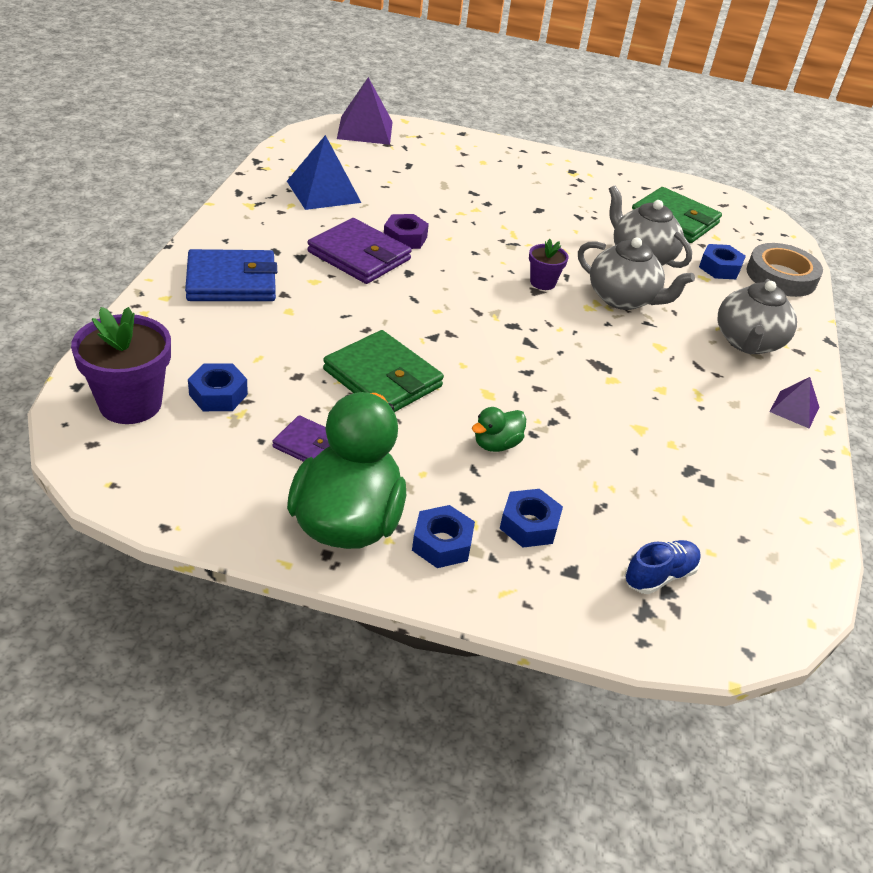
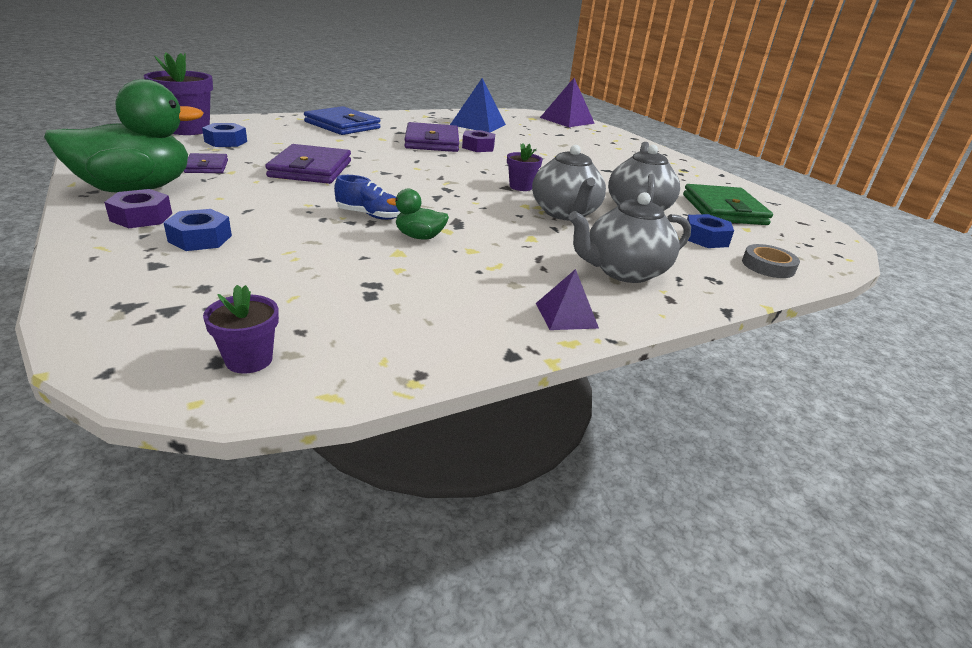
camera: 50 degrees right, 10 degrees down
(383, 378) = (311, 169): green wallet -> purple wallet
(442, 543) = (141, 217): blue nut -> purple nut
(496, 444) = (289, 210): green duck -> green duck (419, 237)
(659, 576) = (189, 301): blue shoe -> blue shoe (370, 215)
(770, 579) = (249, 360): none -> purple flower pot
(781, 276) = (768, 266): grey tape -> grey tape, size x0.61

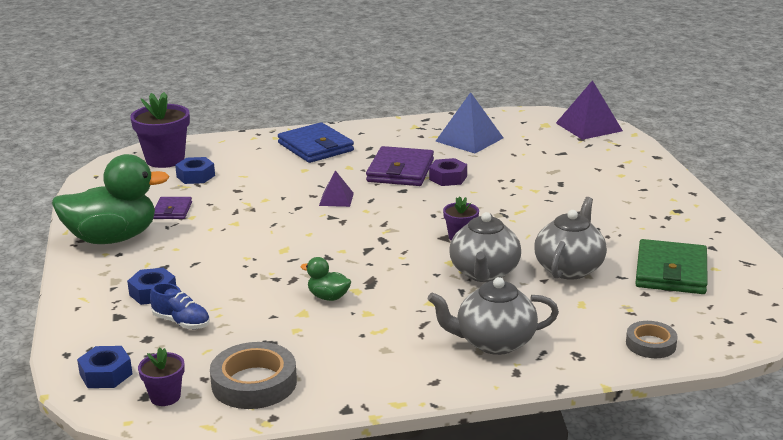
camera: 20 degrees right, 5 degrees down
(141, 217) = (113, 269): purple nut -> none
(311, 169) = (263, 213): purple wallet -> none
(370, 215) = (295, 272): blue shoe -> blue shoe (181, 322)
(373, 331) = (254, 383): none -> grey tape
(566, 315) = (410, 381): purple pyramid -> purple pyramid (336, 199)
(705, 238) = (612, 309): blue nut -> blue nut (106, 374)

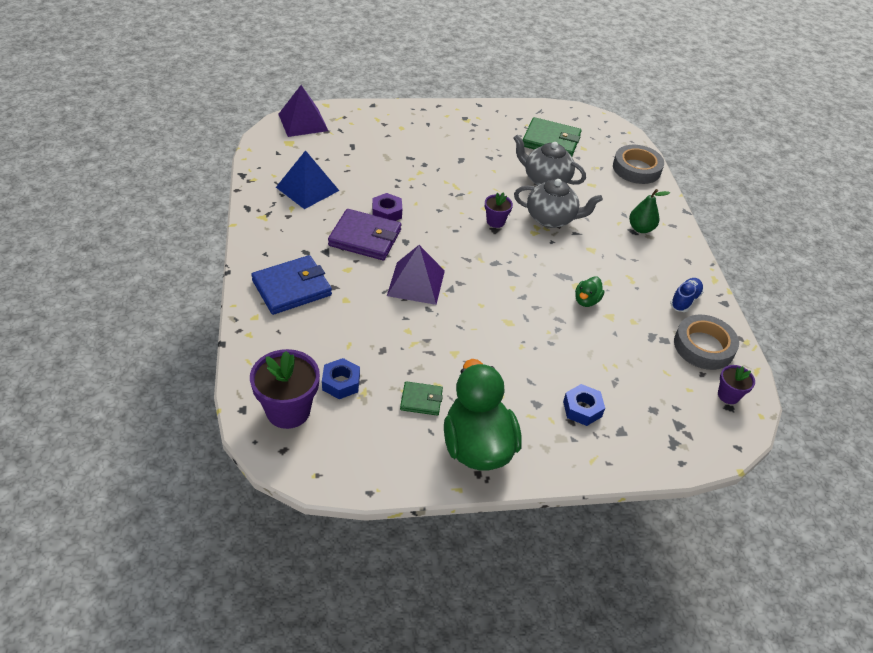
camera: 90 degrees left, 20 degrees up
(106, 374) = (706, 433): blue nut -> none
(172, 210) = (421, 400): purple wallet -> green wallet
(181, 322) = (628, 388): blue shoe -> blue shoe (684, 300)
(336, 199) = (416, 283): purple pyramid -> purple pyramid, size x1.77
(494, 342) = (641, 228): grey teapot -> green pear
(650, 344) = (636, 168): grey tape -> grey tape, size x1.64

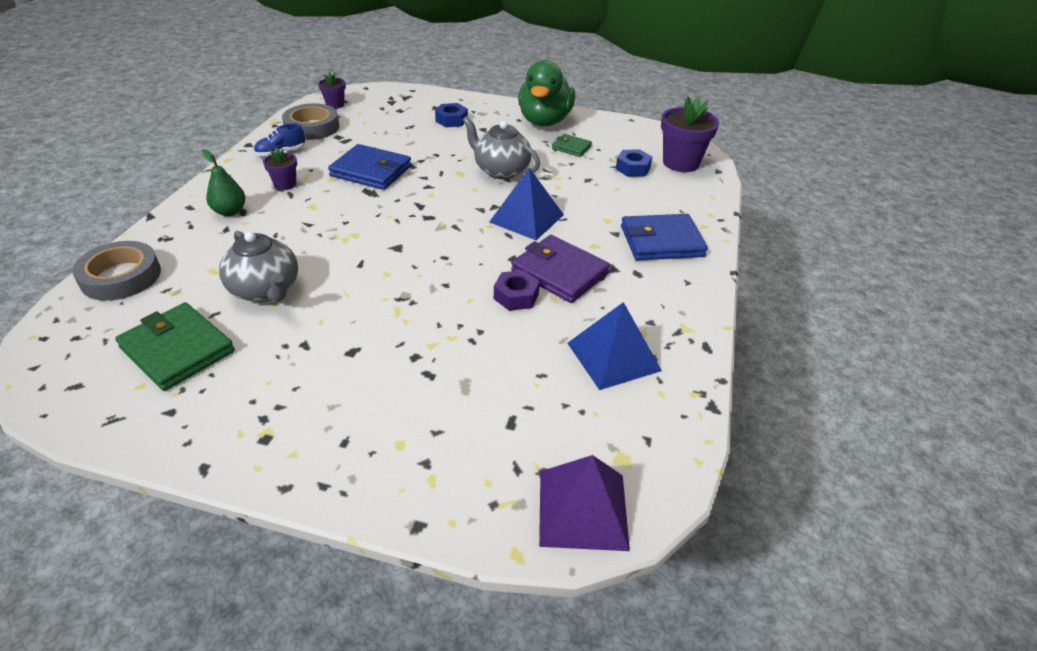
camera: 155 degrees left, 5 degrees down
(416, 283) = (526, 218): purple pyramid -> blue pyramid
(495, 221) = (387, 255): purple flower pot -> purple flower pot (285, 184)
(551, 218) = (317, 243): grey teapot -> grey teapot (501, 171)
(586, 301) = (371, 171): green duck -> blue wallet

